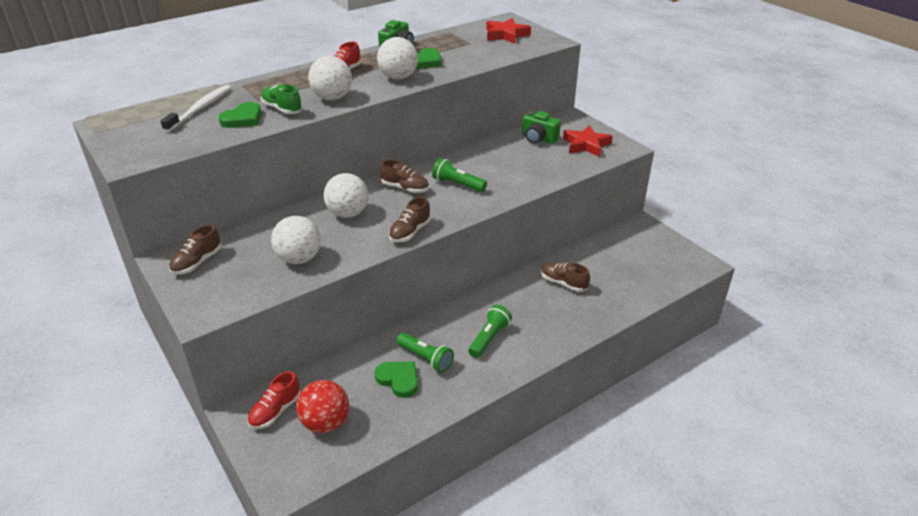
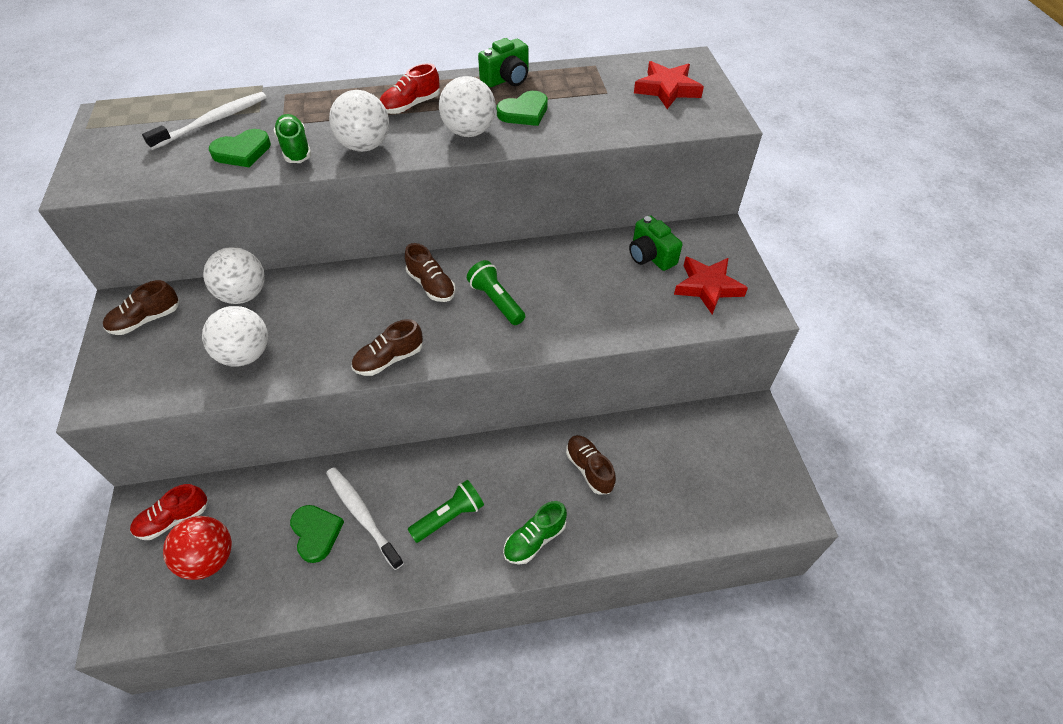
camera: 25 degrees right, 15 degrees up
(348, 213) = (342, 303): white ball -> white ball (244, 294)
(425, 358) = (362, 515): green flashlight -> white toothbrush
(556, 330) = (535, 539): none -> green shoe

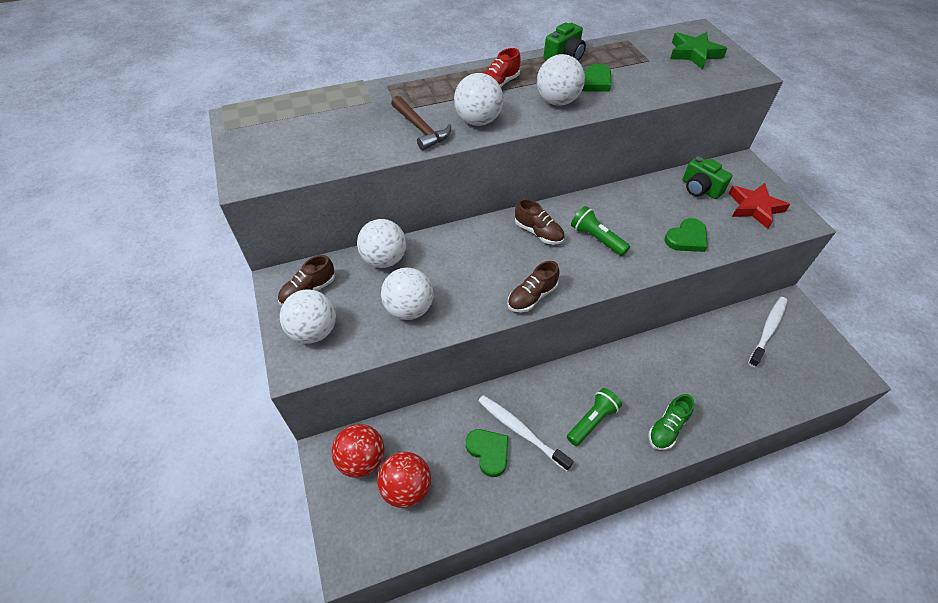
camera: 10 degrees left, 0 degrees up
(132, 365) = (314, 331): none -> white ball
(174, 519) = (362, 460): red shoe -> red ball
(212, 121) = (336, 113): white toothbrush -> white toothbrush (768, 330)
(242, 152) = (376, 136): green heart -> green heart (686, 238)
(295, 148) = (420, 129): green shoe -> brown hammer
(589, 469) = (686, 366): brown shoe -> none
(667, 89) = (694, 54): red star -> green star

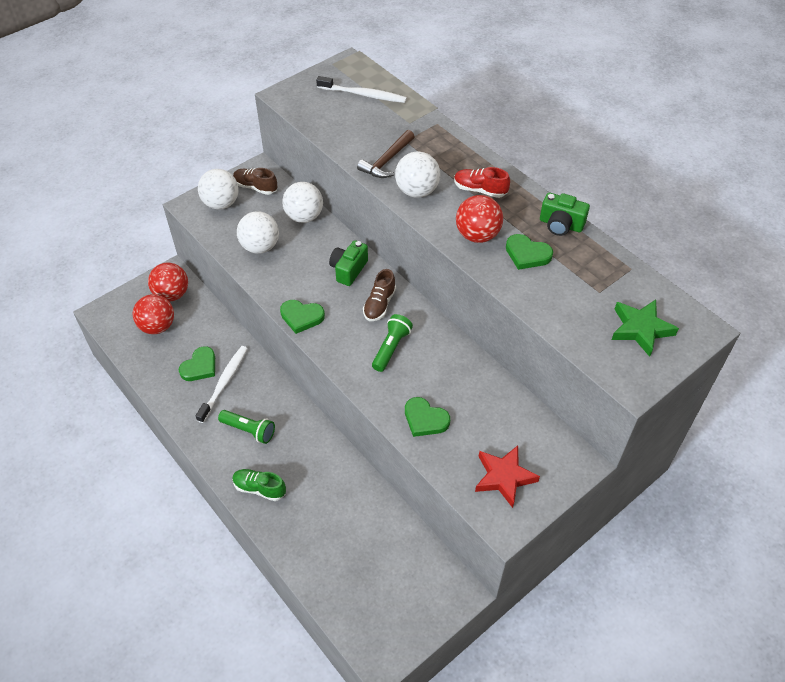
camera: 70 degrees right, 0 degrees up
(532, 297) = (301, 317): brown shoe -> green heart
(557, 101) = (477, 235): white ball -> red ball
(700, 189) = (510, 423): green camera -> green camera (348, 270)
(768, 330) = (410, 569): white toothbrush -> white toothbrush (363, 95)

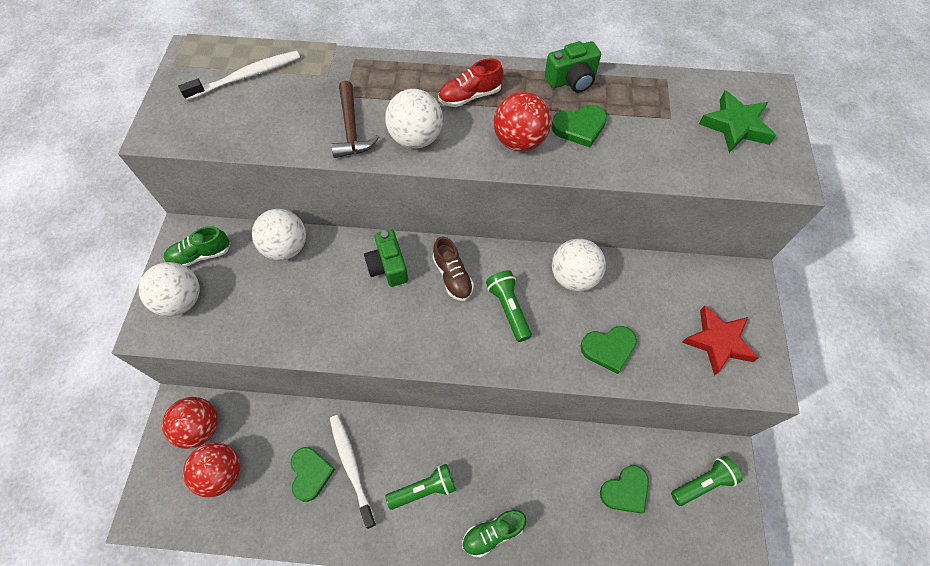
camera: 45 degrees left, 10 degrees up
(255, 187) = (201, 255): brown shoe -> green shoe
(260, 246) = (276, 313): white ball -> white ball (573, 277)
(301, 317) = (398, 349): green heart -> green heart (625, 490)
(423, 589) = (702, 483): none -> green flashlight

